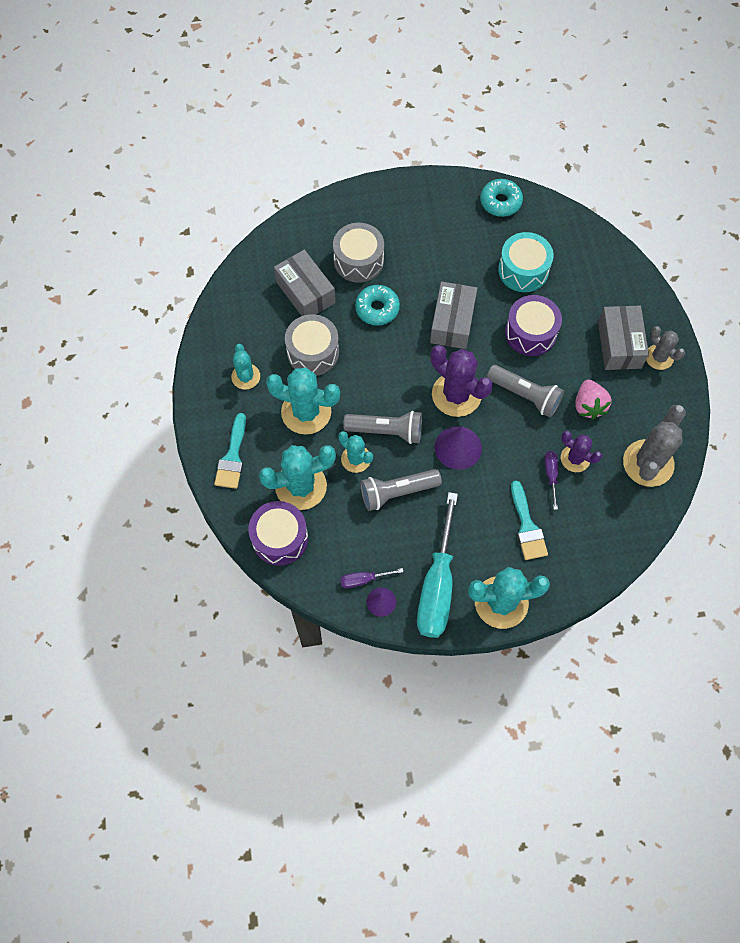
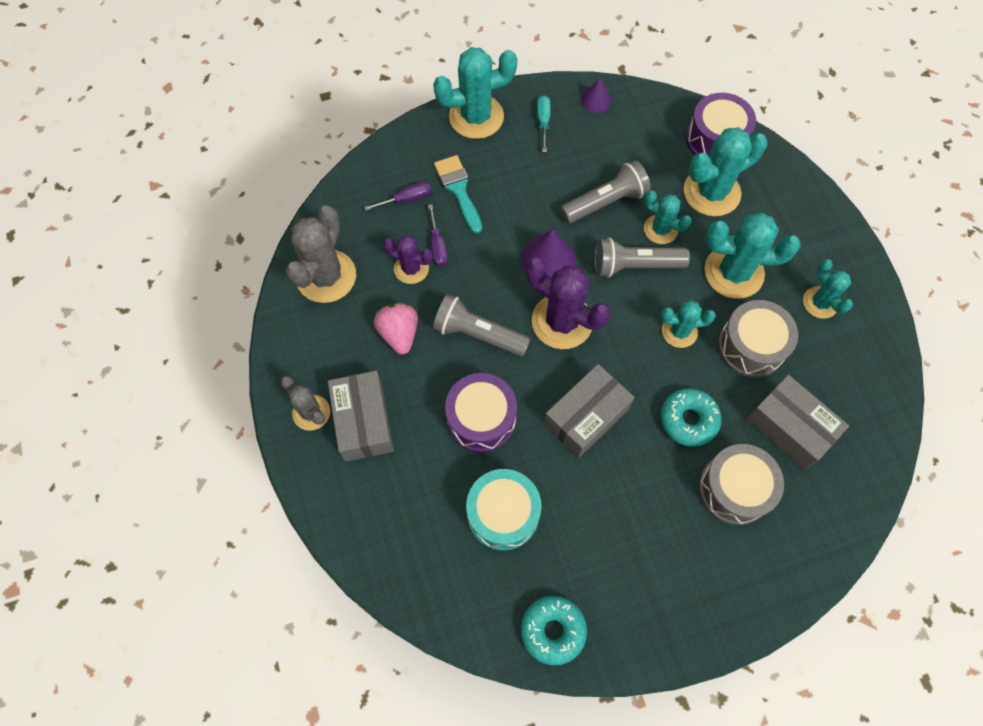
camera: 170 degrees right, 0 degrees up
(232, 457) = (797, 210): turquoise brush -> none
(363, 579) = (618, 116): purple screwdriver -> purple screwdriver (406, 199)
(365, 372) = (679, 331): none -> turquoise cactus
(437, 585) = (543, 122): turquoise screwdriver -> turquoise screwdriver, size x0.43
(452, 322) = (586, 417): grey box -> grey box turned 45 degrees clockwise

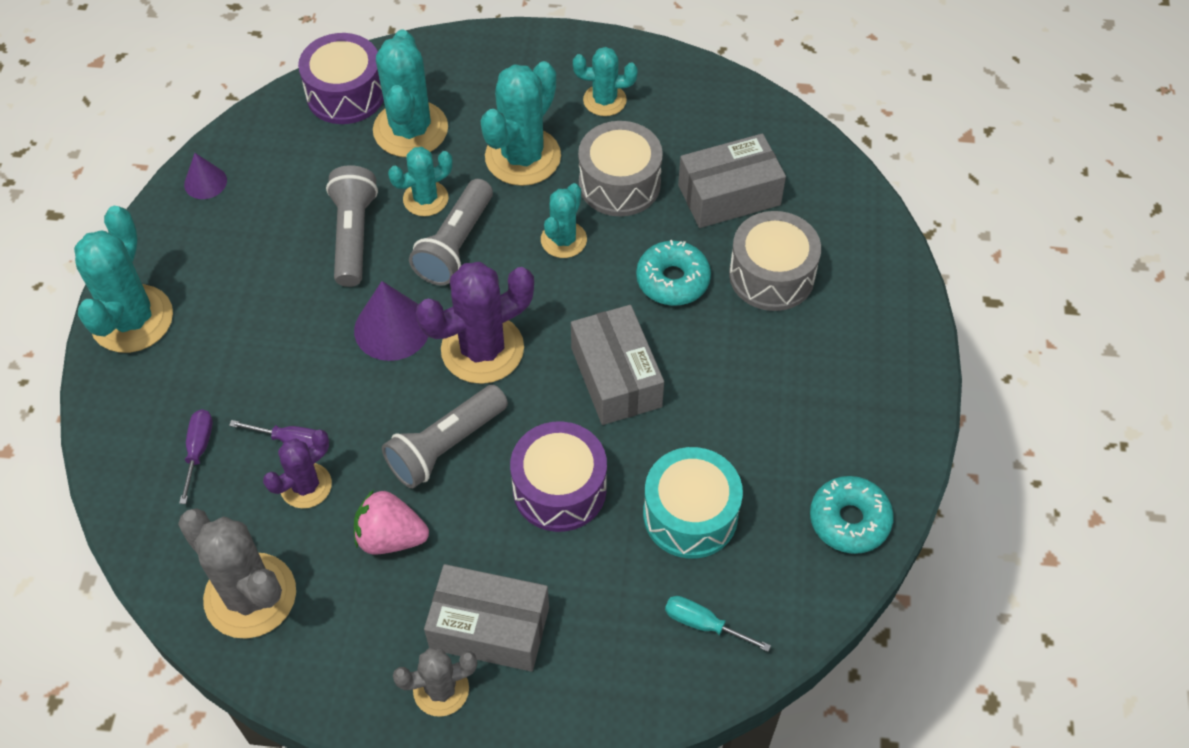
camera: 65 degrees left, 10 degrees down
(458, 189) = (226, 384): turquoise brush -> none
(543, 122) = (195, 250): turquoise screwdriver -> turquoise screwdriver (703, 624)

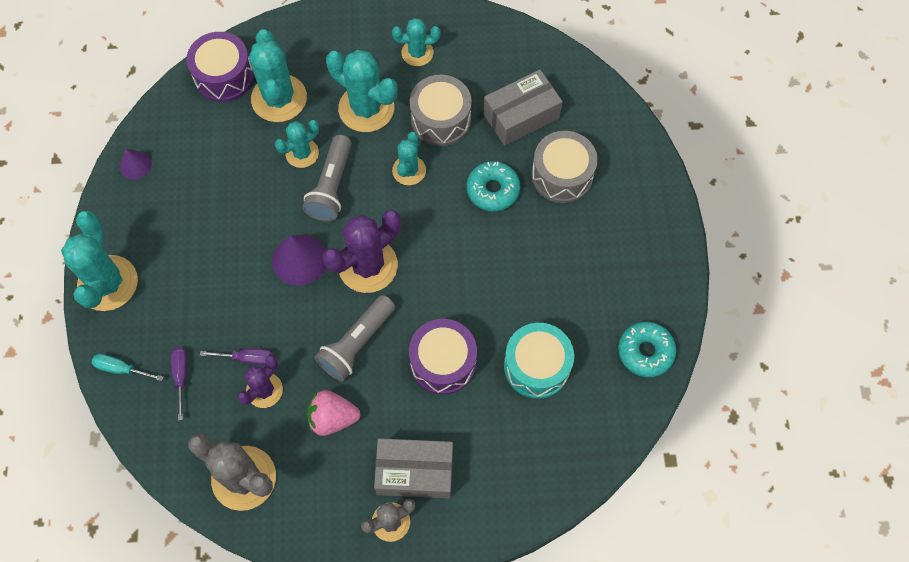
camera: 10 degrees left, 10 degrees up
(353, 235) = (255, 191): grey flashlight -> none
(523, 157) = (366, 108): turquoise cactus -> turquoise cactus turned 75 degrees counterclockwise
(616, 377) = (466, 271): grey box -> none
(703, 624) = (560, 444): turquoise screwdriver -> turquoise screwdriver (121, 369)

